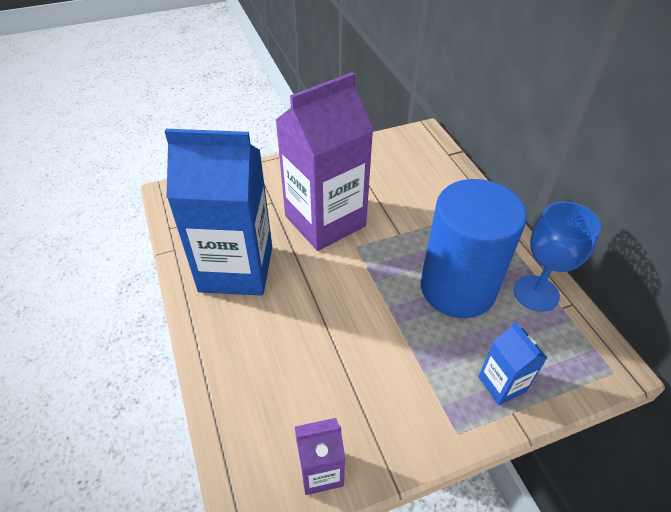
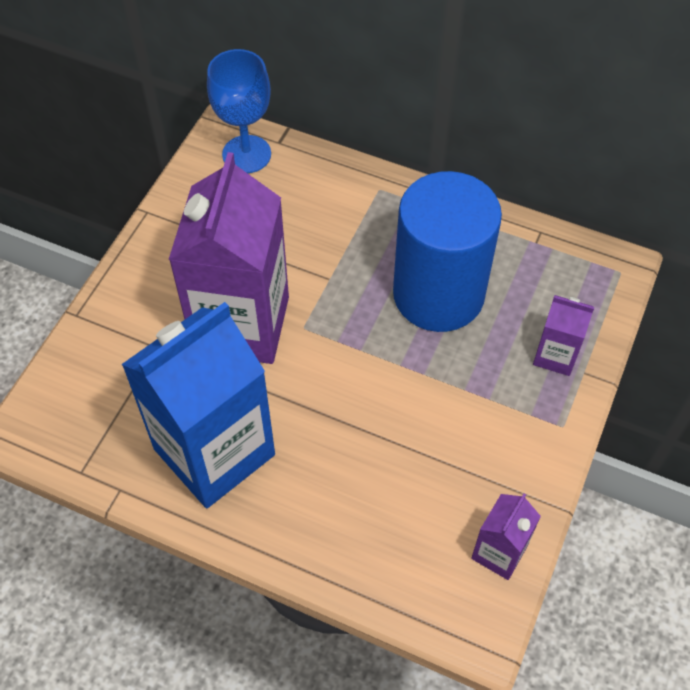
camera: 45 degrees left, 10 degrees up
(501, 384) = (555, 355): blue carton -> purple carton
(536, 293) = (504, 245): blue goblet -> blue goblet (246, 154)

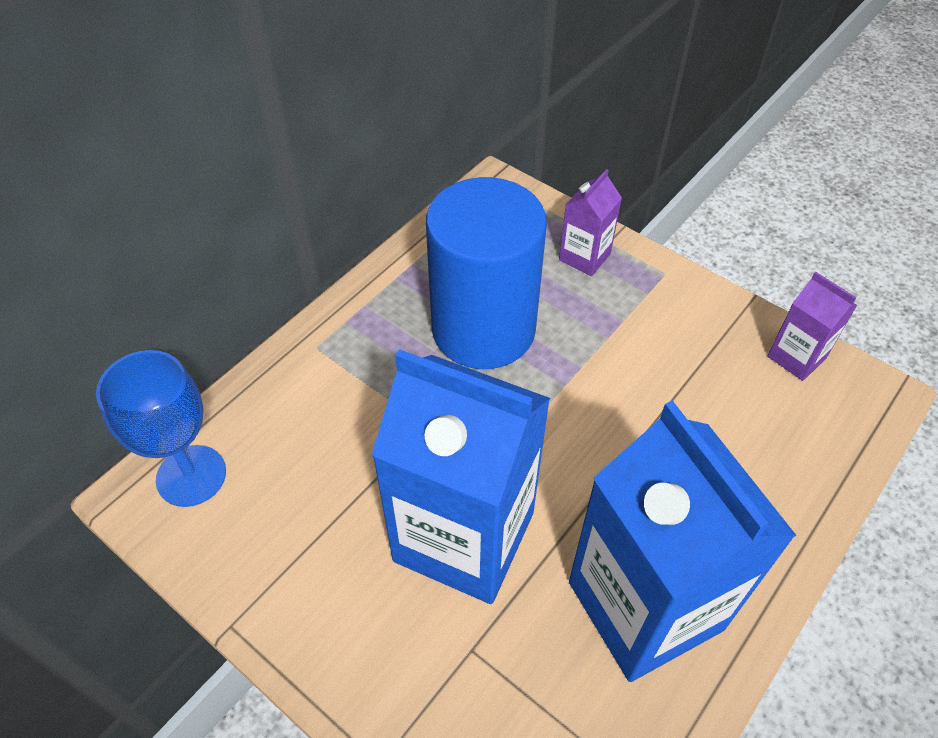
camera: 75 degrees left, 5 degrees down
(241, 324) = (464, 536): purple carton -> blue carton

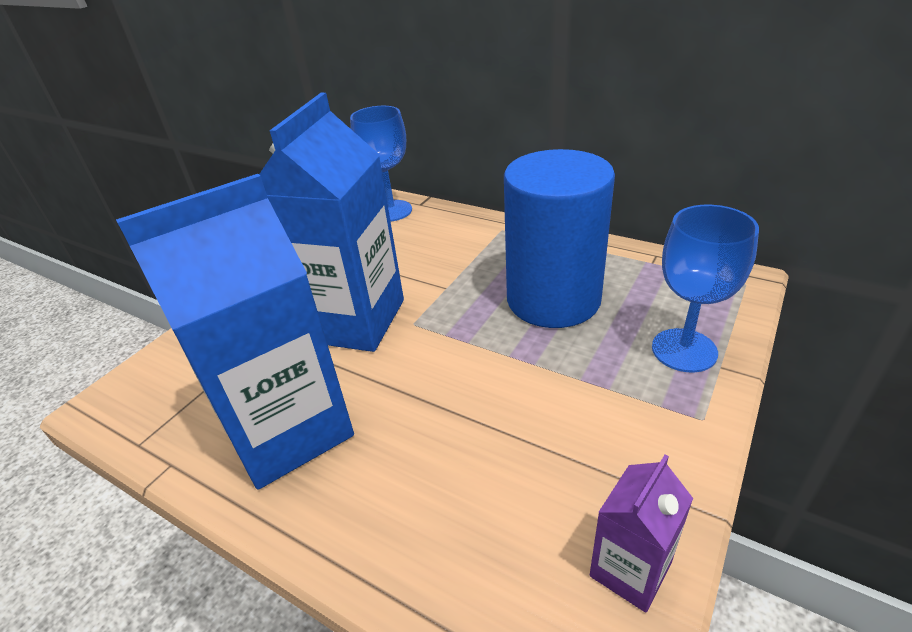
camera: 85 degrees right, 15 degrees down
(584, 257) = (684, 350): purple carton -> blue goblet

